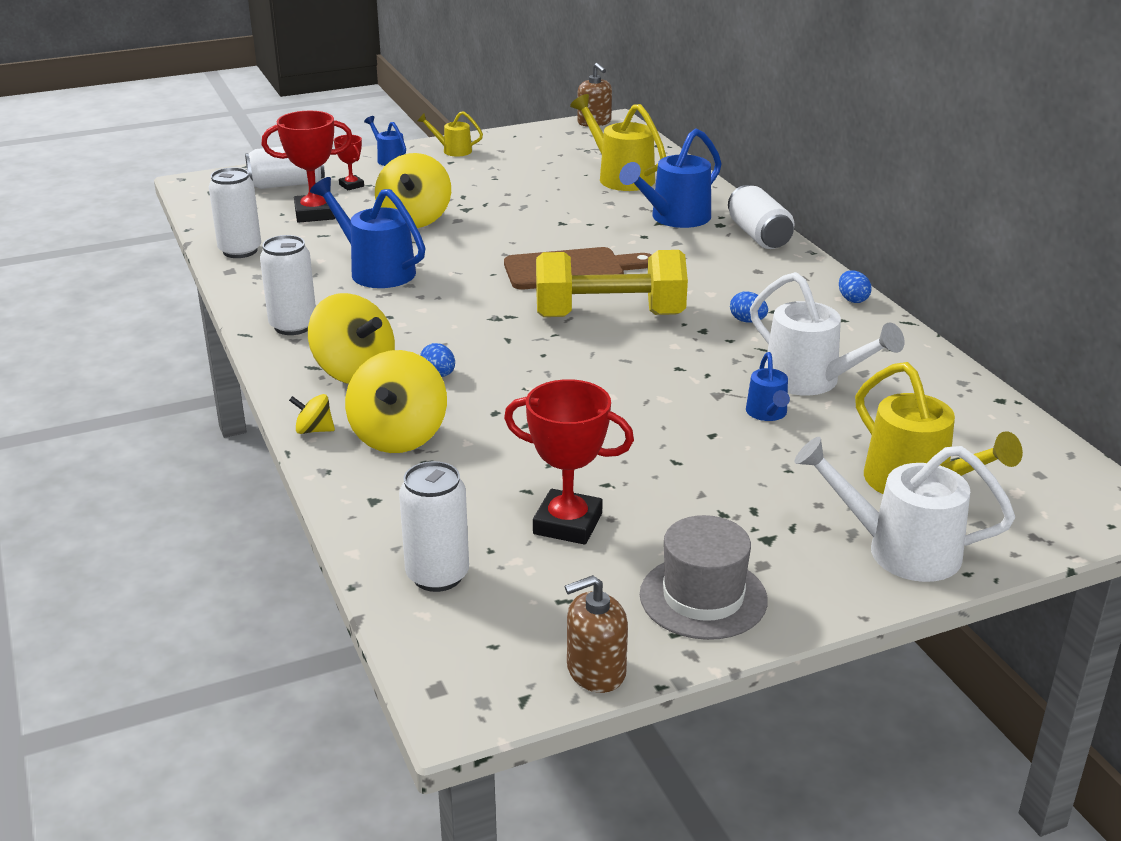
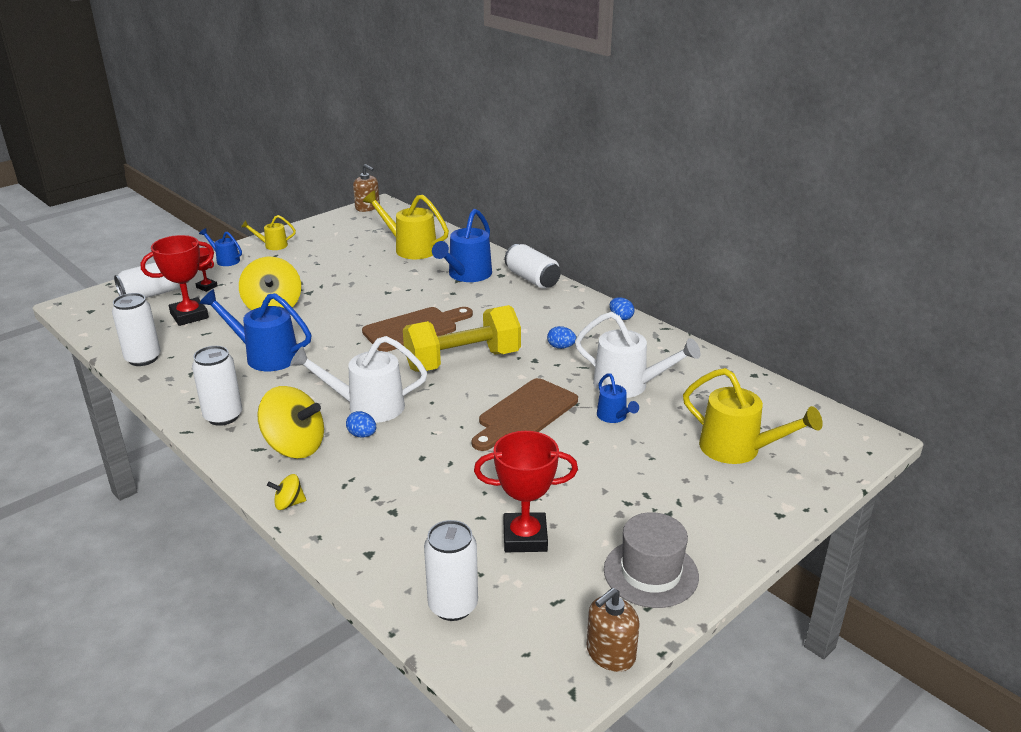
camera: 20 degrees left, 0 degrees up
(399, 436) = (359, 494): yellow spinning top -> none
(652, 388) = (525, 413): none -> brown cutting board
(899, 550) = (755, 502): white watering can -> white watering can (366, 406)

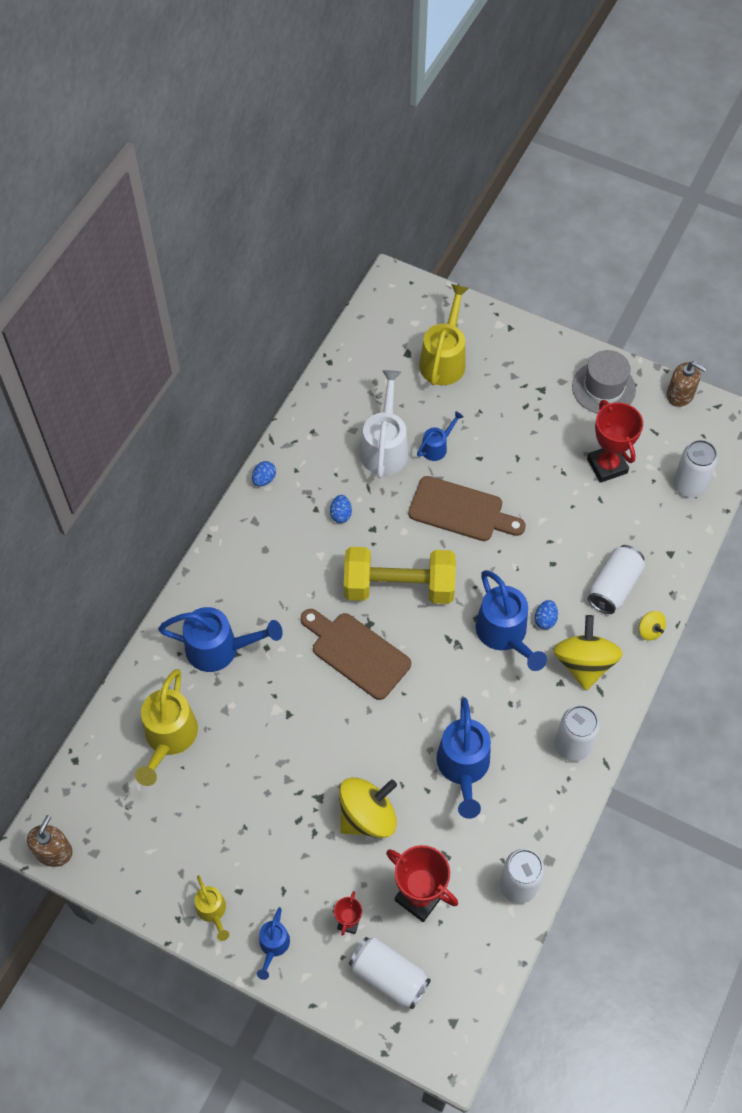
camera: 110 degrees left, 30 degrees up
(366, 406) = (505, 635): white watering can -> blue watering can
(463, 361) = (399, 587): yellow dumbbell -> yellow dumbbell turned 45 degrees counterclockwise
(532, 279) = (207, 581): white can -> white can (613, 586)

